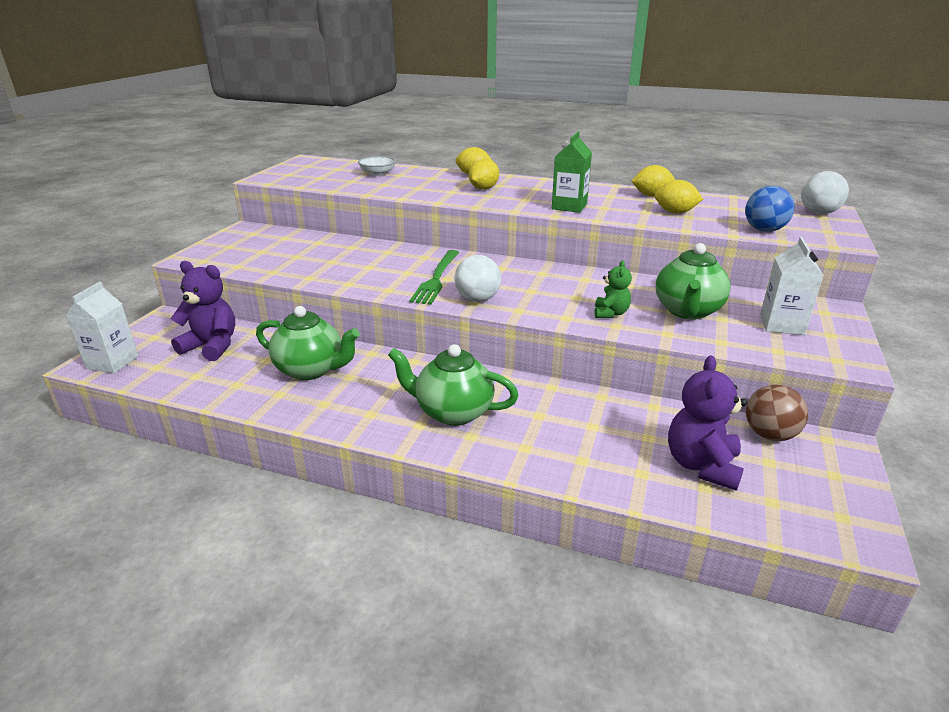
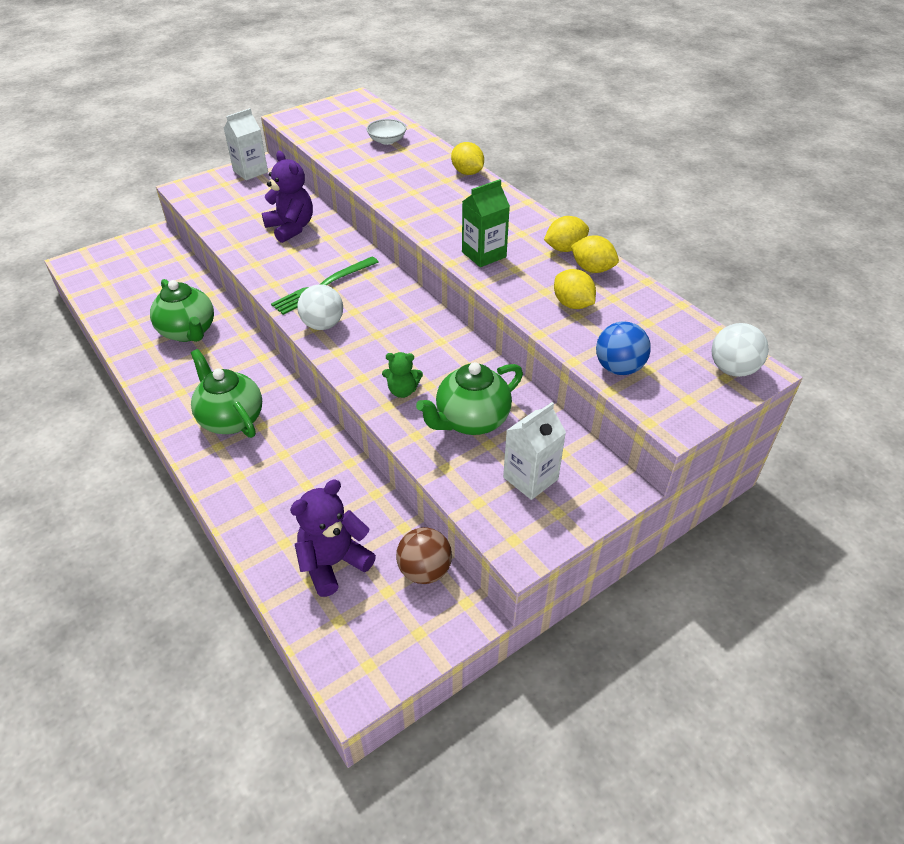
camera: 35 degrees right, 15 degrees up
(112, 362) = (87, 267): white carton -> white carton (250, 171)
(212, 346) = (153, 278): purple teddy bear -> purple teddy bear (291, 228)
(483, 188) = (446, 197): yellow lemon -> yellow lemon (565, 248)
(610, 313) = (402, 391): green teddy bear -> green teddy bear turned 45 degrees clockwise

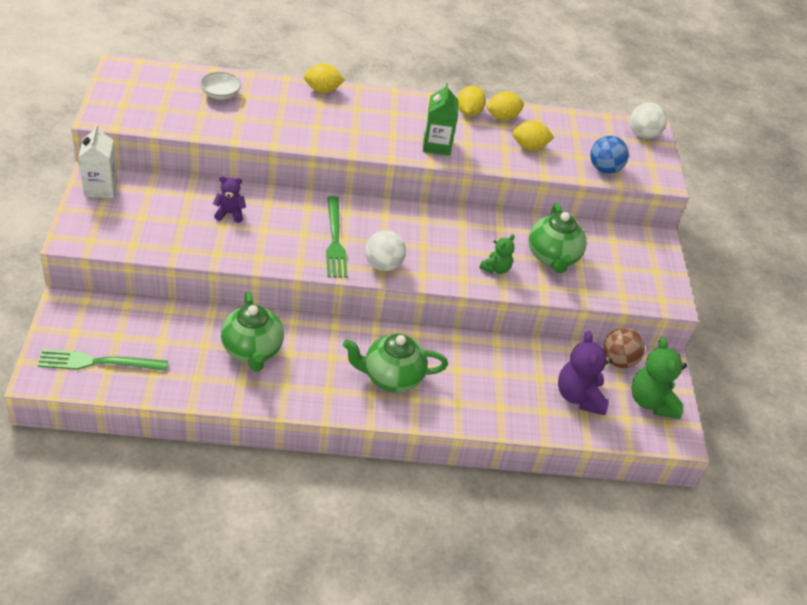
camera: 60 degrees left, 0 degrees up
(109, 275) = (98, 362): none -> green fork
(188, 332) = (252, 350): green teapot -> green teapot turned 75 degrees clockwise
(291, 228) = (230, 213): purple teddy bear -> purple teddy bear, size x0.58
(388, 633) = (651, 402): none -> green teddy bear
(530, 478) = (622, 264): white carton -> none

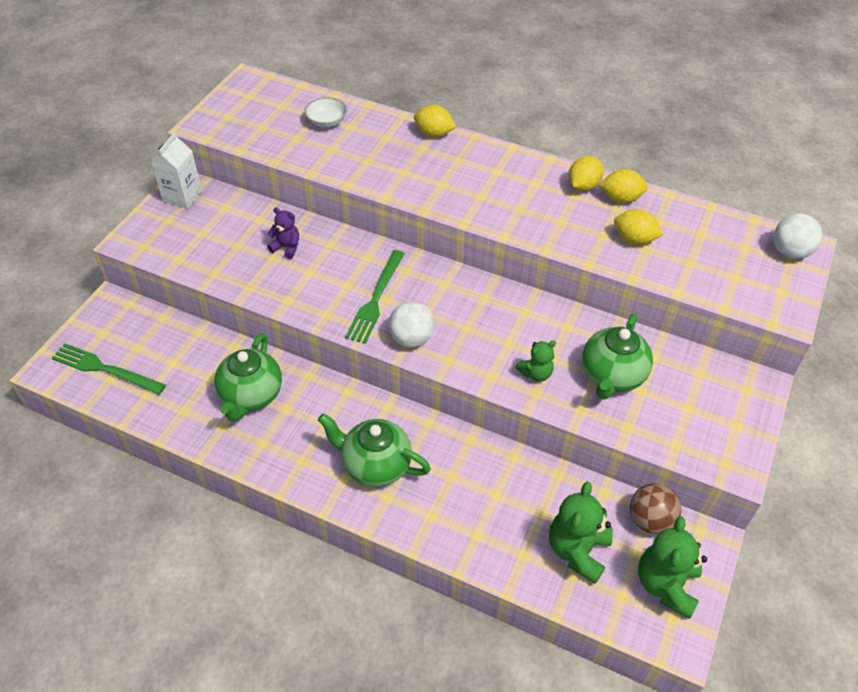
camera: 30 degrees right, 5 degrees up
(436, 145) = (524, 217): green carton -> none
(579, 396) = (577, 551): purple teddy bear -> green teddy bear
(604, 169) = (715, 285): blue ball -> none

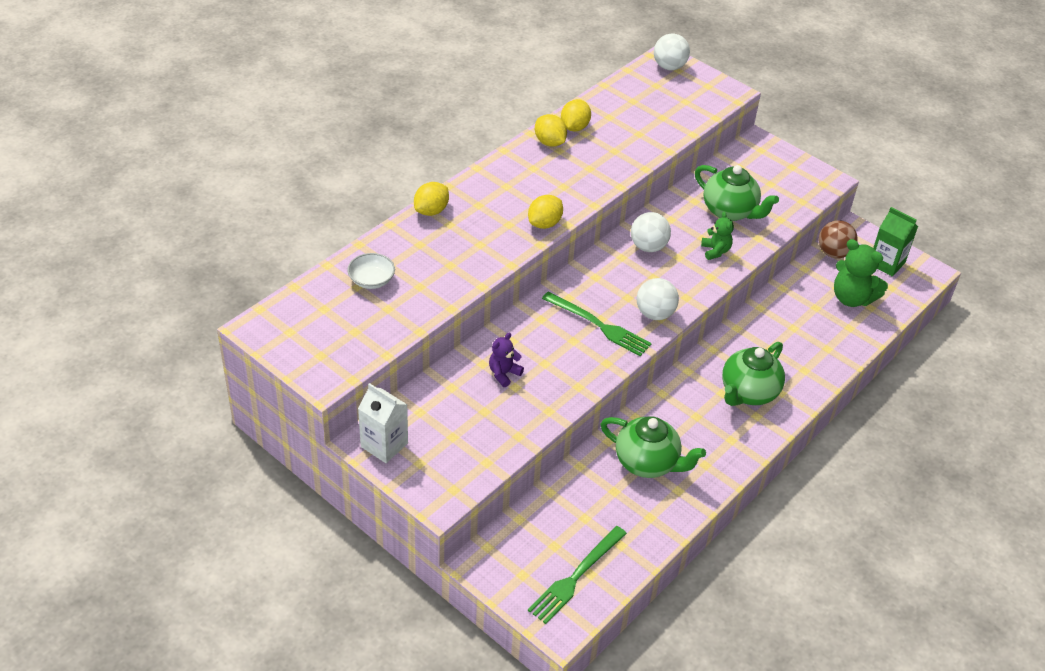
camera: 75 degrees left, 5 degrees down
(511, 315) = (648, 247): none -> white ball
(634, 239) = (626, 136): yellow lemon -> yellow lemon (544, 223)
(666, 585) = (886, 263): green teddy bear -> green carton

